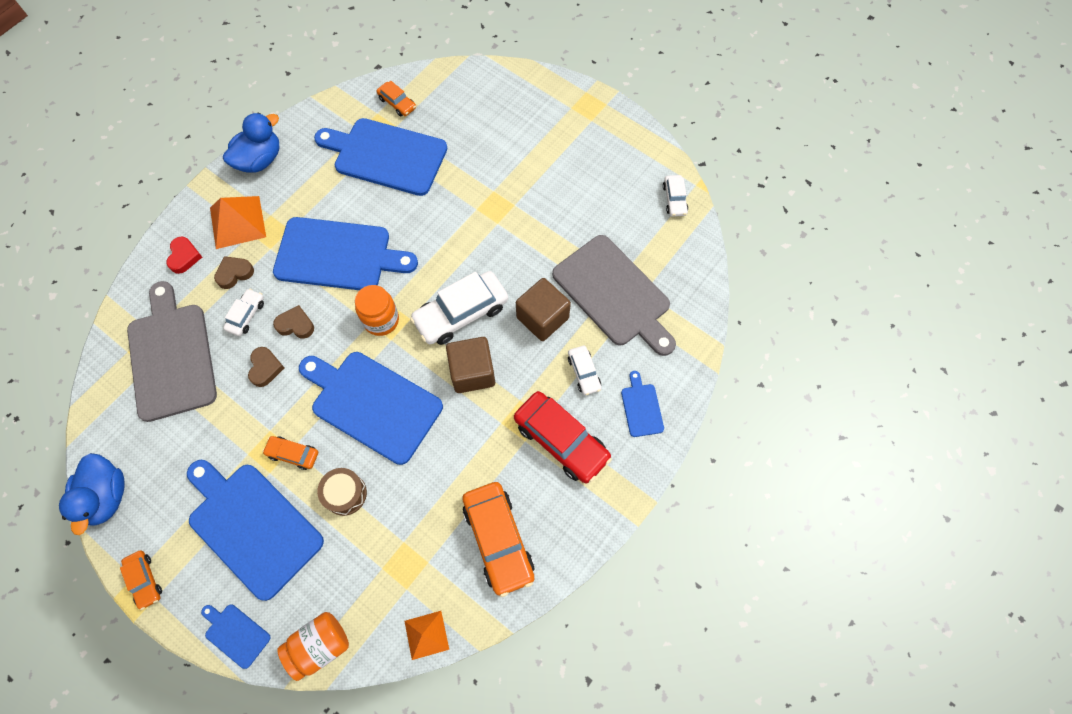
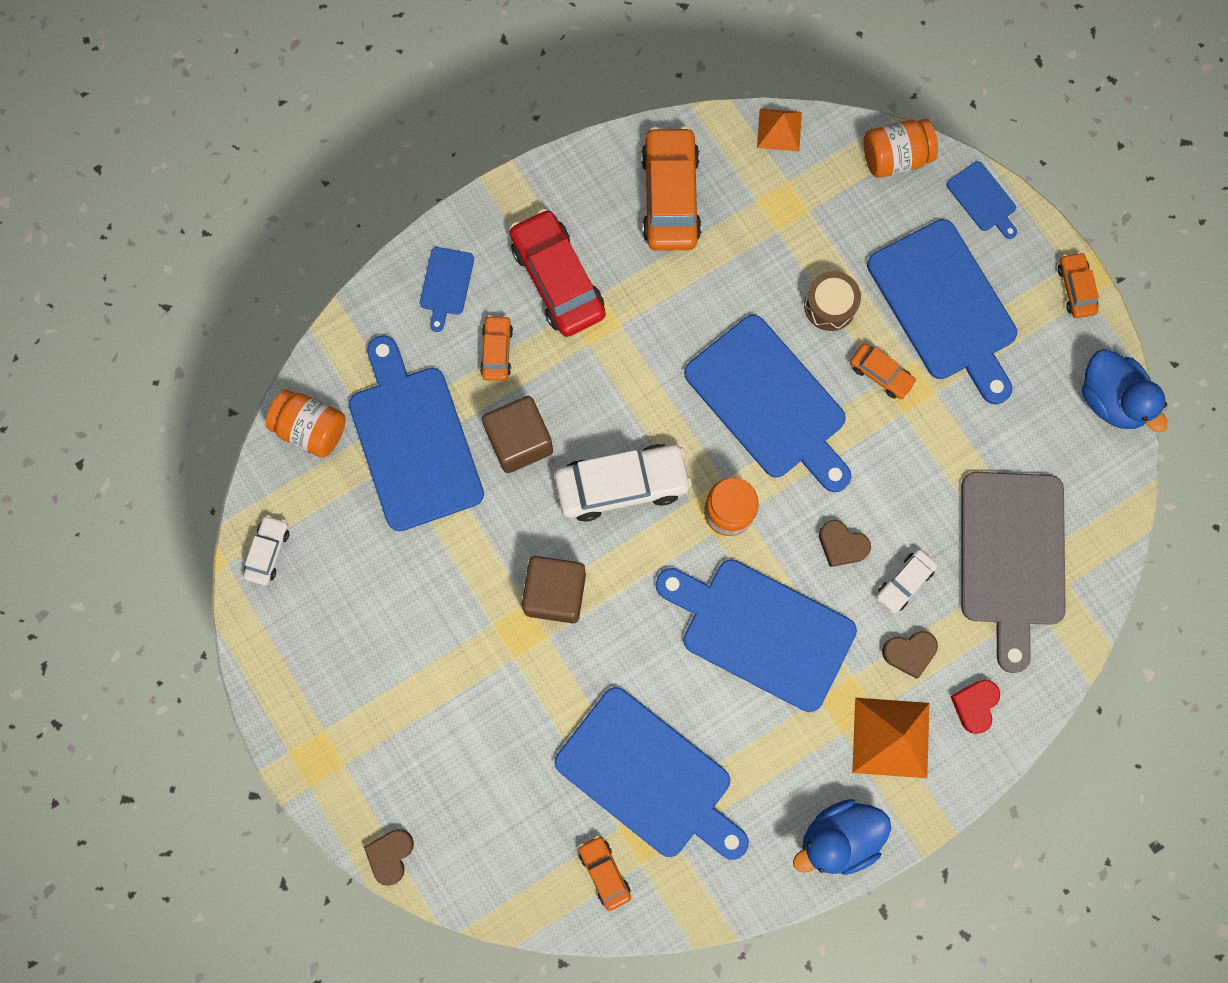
camera: 160 degrees left, 10 degrees up
(106, 496) = (1111, 399): blue duck -> blue duck turned 135 degrees clockwise
(265, 368) = (893, 497): brown heart -> brown heart (390, 855)
(472, 372) = (634, 400): brown cube -> brown cube (555, 593)
(584, 373) = (497, 351): white car -> orange car
(614, 294) = (413, 441): grey cutting board -> blue cutting board
(686, 279) = (311, 429): none -> orange jar

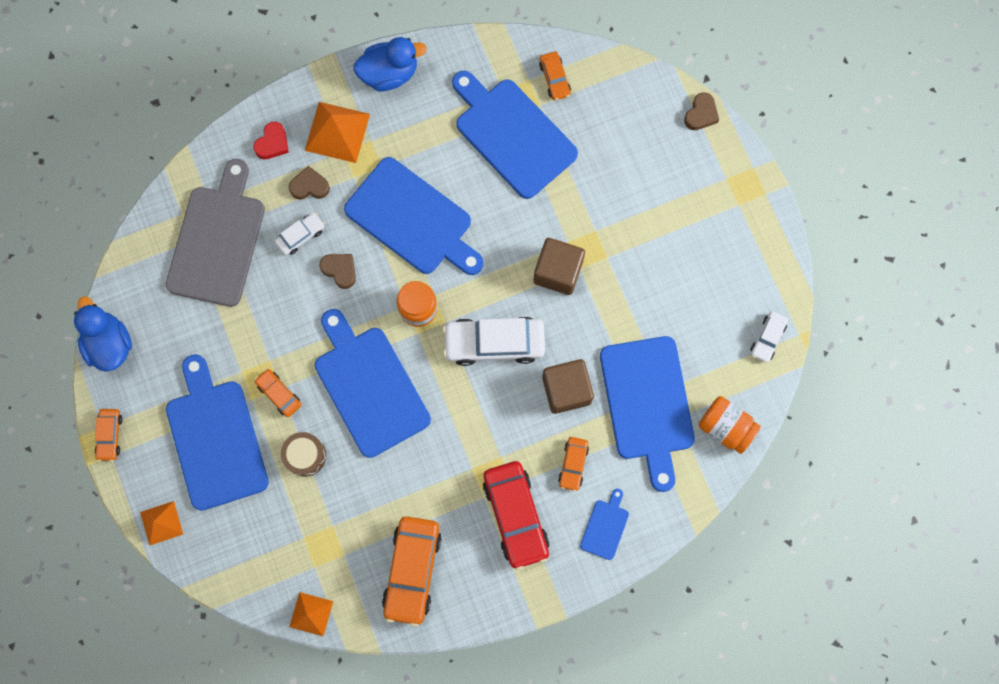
camera: 170 degrees left, 0 degrees up
(895, 157) = (222, 572): orange jar -> none
(983, 199) = (161, 523): blue cutting board -> orange pyramid

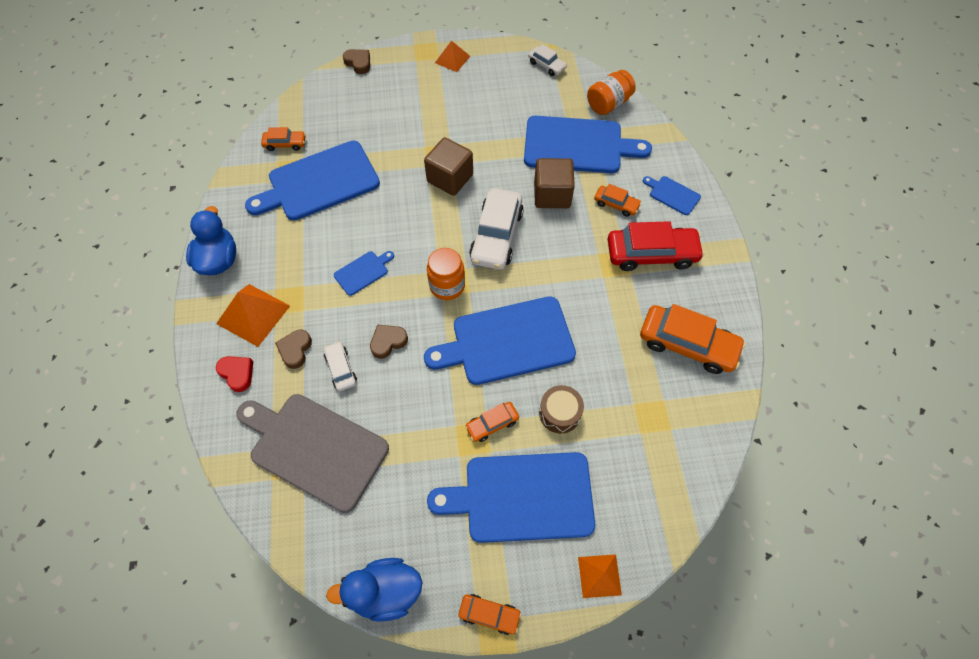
camera: 75 degrees left, 15 degrees down
(311, 614) = (717, 442): orange pyramid -> orange pyramid (452, 59)
(412, 219) = (363, 272): blue cutting board -> blue cutting board, size x0.45

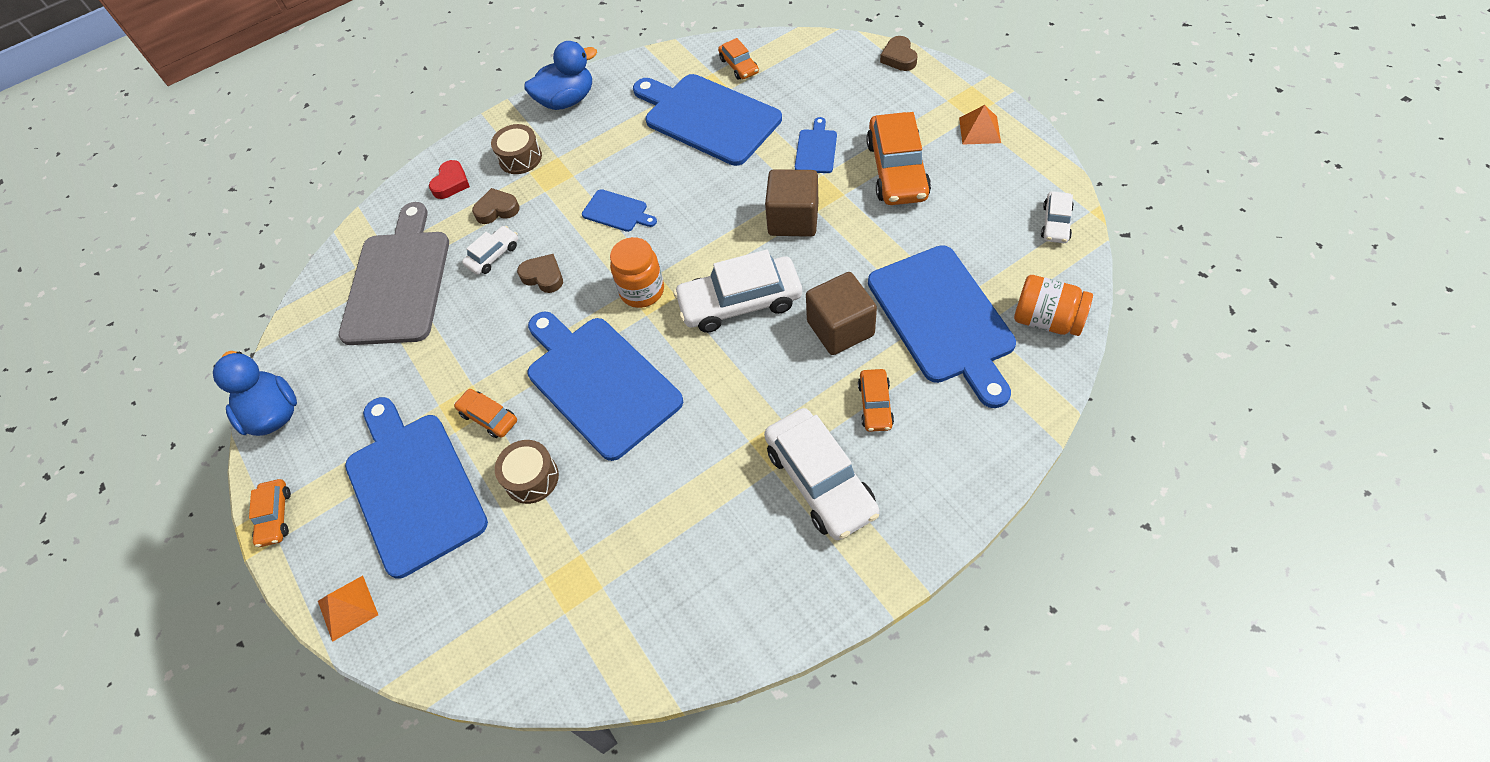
camera: 70 degrees right, 5 degrees down
(253, 314) = (520, 158): orange pyramid -> brown drum
(358, 63) = (899, 57): brown heart -> brown heart turned 150 degrees clockwise
(651, 254) = (820, 481): red car -> white car
(672, 194) = (941, 465): blue cutting board -> blue cutting board (816, 149)
(687, 344) = (700, 584): orange car -> orange car (897, 170)

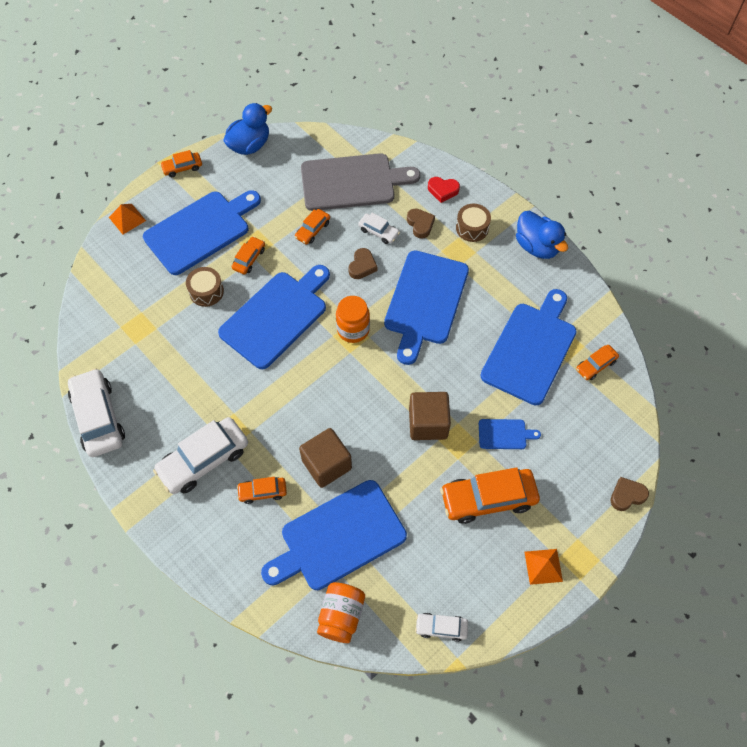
camera: 75 degrees right, 5 degrees up
(464, 333) = (312, 230): none -> orange car
(617, 211) = (425, 301): blue cutting board -> blue cutting board, size x2.23
(740, 302) = (346, 394): white car -> white car (98, 417)

